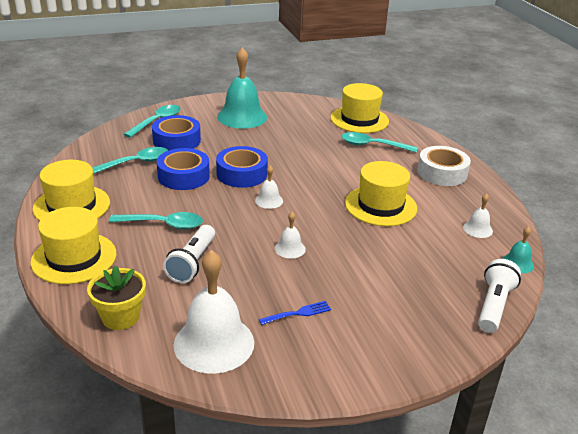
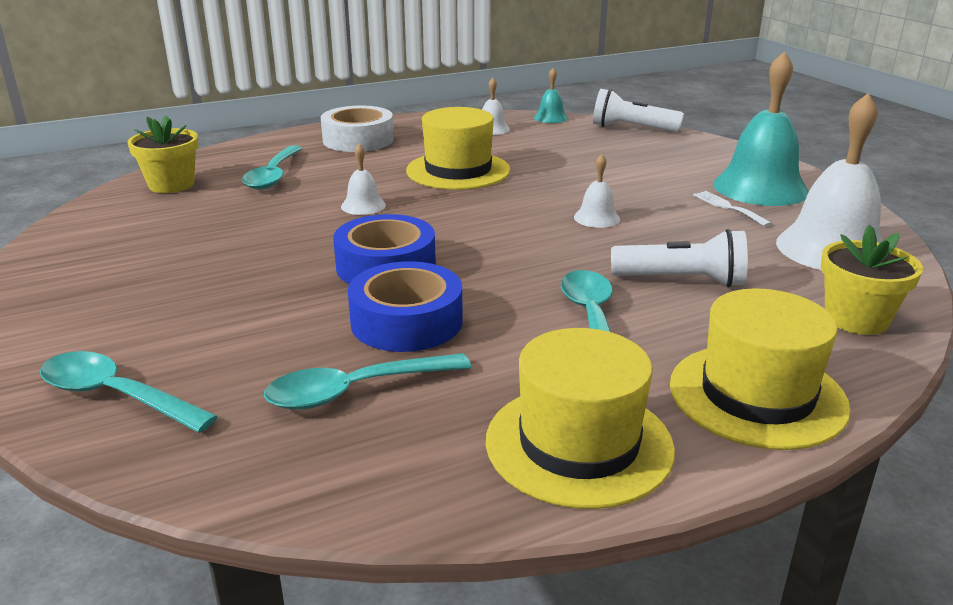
camera: 95 degrees left, 5 degrees down
(135, 163) = (355, 391): turquoise spoon -> turquoise spoon turned 75 degrees counterclockwise
(176, 140) = (237, 351): blue tape -> none
(242, 117) = (124, 286): turquoise bell -> turquoise bell (760, 188)
(269, 200) = (472, 238): white bell -> white bell (363, 206)
(298, 313) = (728, 207): blue fork -> white fork
(359, 119) = (171, 185): yellow hat -> yellow flower pot

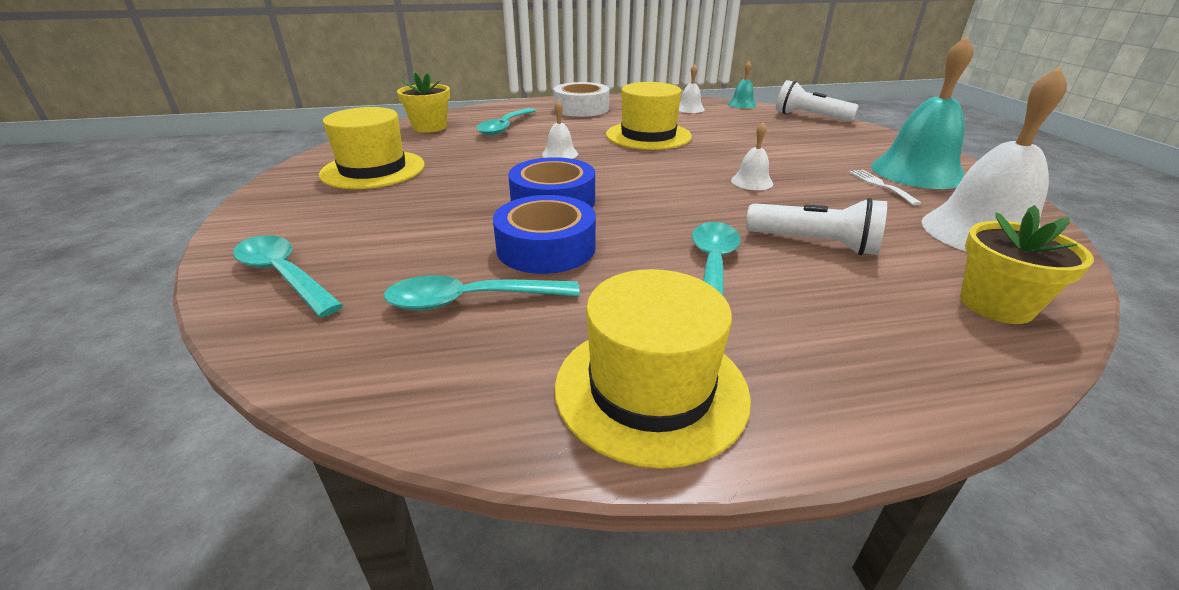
camera: 15 degrees right, 5 degrees up
(757, 395) = (862, 369): yellow hat -> yellow hat (373, 169)

